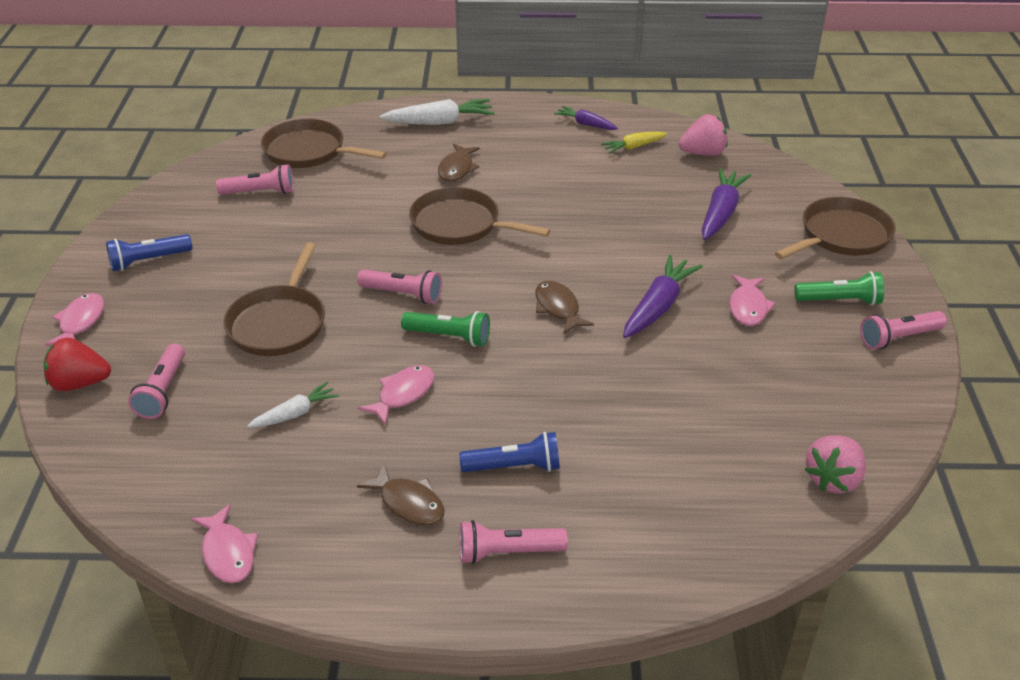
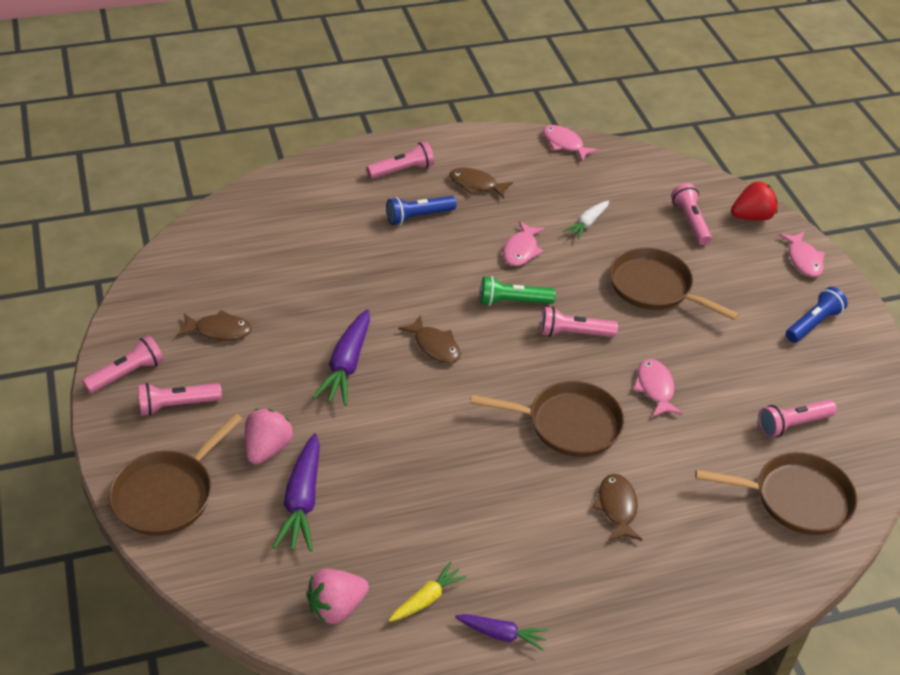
camera: 160 degrees right, 5 degrees up
(279, 323) = (654, 288): brown pan -> brown pan turned 45 degrees counterclockwise
(439, 122) = (686, 591): white carrot -> none
(748, 307) = (264, 380): pink fish -> pink fish (655, 388)
(797, 365) = (219, 330): none -> brown fish
(833, 479) = (196, 246): pink strawberry -> pink strawberry (267, 449)
(840, 301) = (177, 405): green flashlight -> pink flashlight

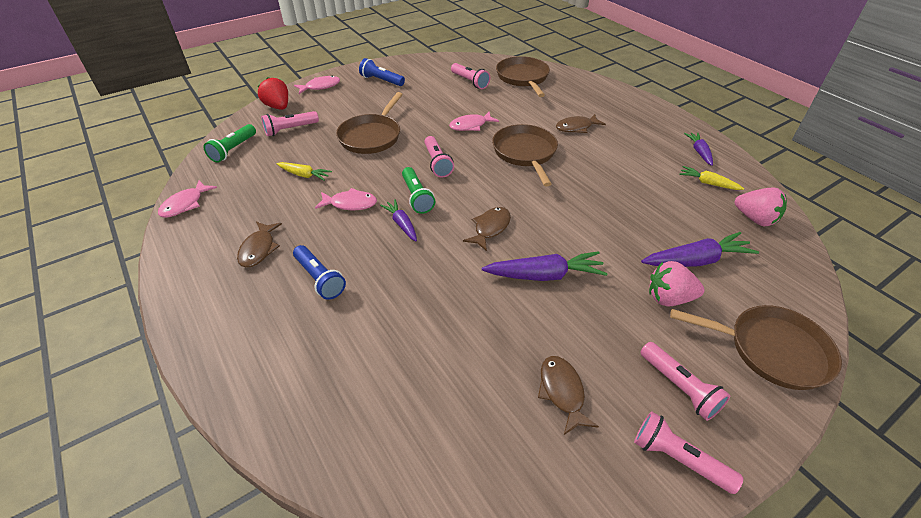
camera: 105 degrees left, 0 degrees up
(402, 170) = (239, 311): pink flashlight -> none
(471, 281) = (402, 224): none -> purple carrot
(587, 223) = (304, 175): white carrot -> yellow carrot
(657, 177) = (233, 150): none -> green flashlight

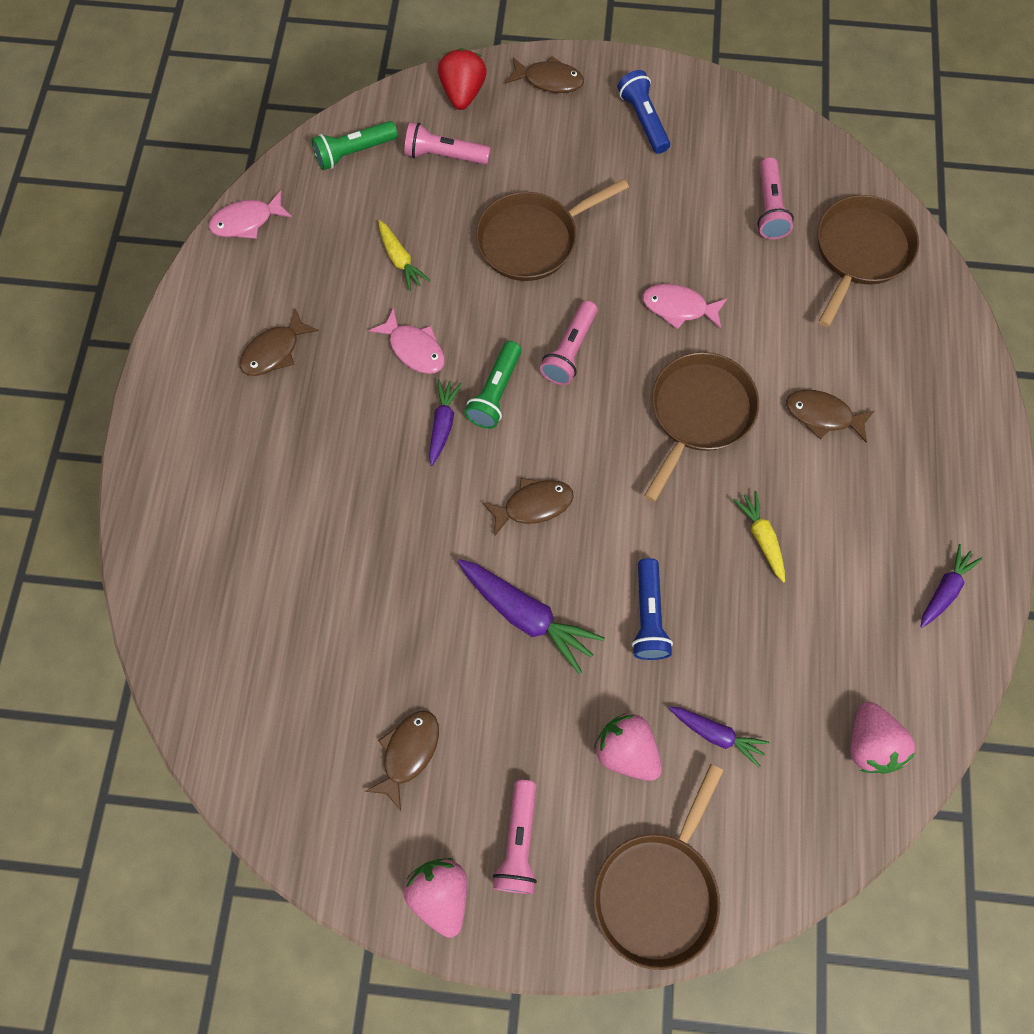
camera: 40 degrees right, 25 degrees up
(319, 279) = (303, 440): blue flashlight -> blue flashlight (648, 616)
(320, 87) = (549, 80): pink fish -> brown fish
(678, 458) = (440, 894): pink flashlight -> pink strawberry
(696, 260) = (716, 734): purple carrot -> purple carrot, size x0.60
(708, 183) = (883, 647): yellow carrot -> yellow carrot (761, 538)
(771, 350) = (658, 890): brown pan -> brown pan turned 60 degrees clockwise

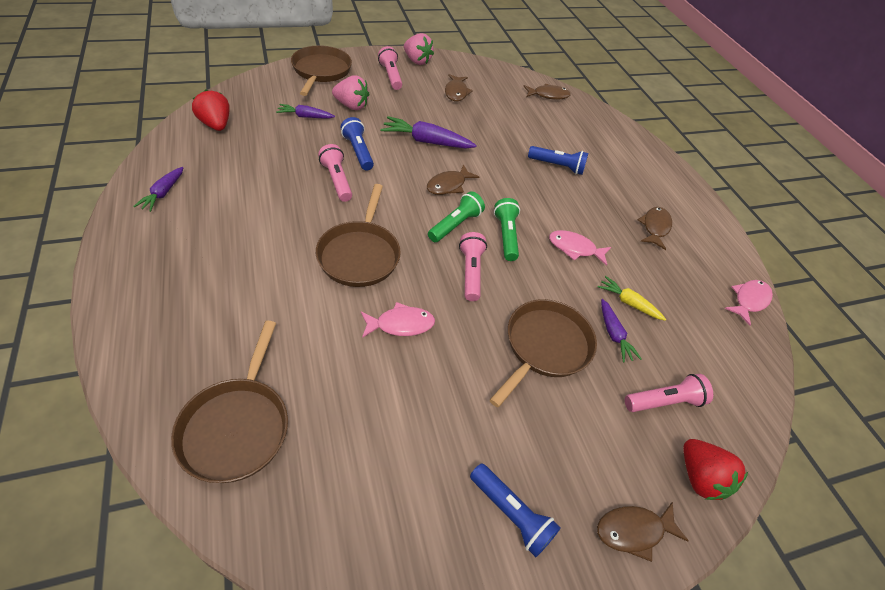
camera: 150 degrees right, 20 degrees down
(336, 503) = (557, 166): none -> blue flashlight
(354, 152) = (733, 379): green flashlight -> green flashlight (455, 225)
(443, 424) = (527, 212): purple carrot -> purple carrot (613, 334)
(761, 538) = (296, 196): yellow carrot -> none
(769, 208) = (343, 447): pink flashlight -> pink flashlight (337, 180)
(822, 415) = (262, 274): brown fish -> brown fish (548, 95)
(870, 743) = (216, 125): pink strawberry -> red strawberry

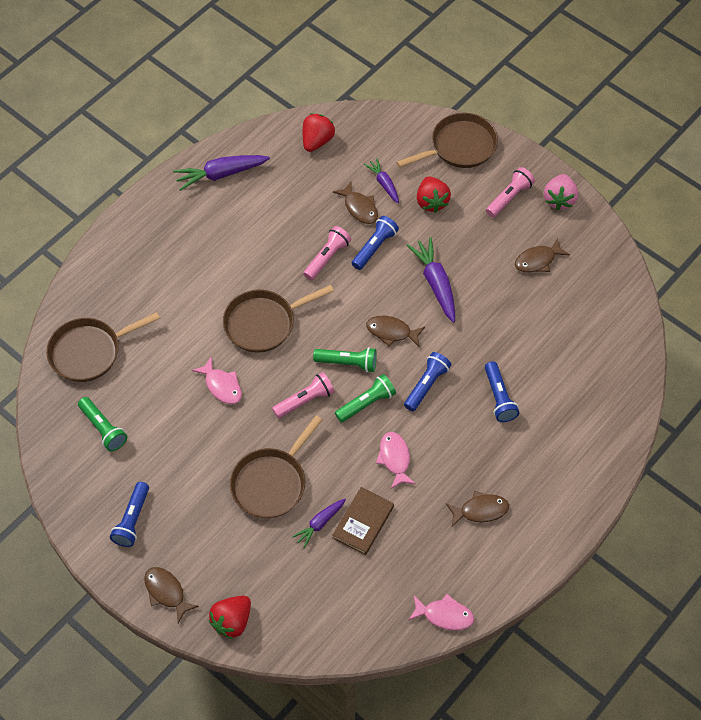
camera: 65 degrees right, 10 degrees up
(163, 193) = (221, 174): purple carrot -> purple carrot, size x1.66
(351, 106) = (431, 202): pink strawberry -> red strawberry
(358, 474) = (103, 429): none -> green flashlight
(516, 194) = (426, 385): none -> blue flashlight
(545, 347) = (271, 482): brown pan -> brown pan turned 120 degrees clockwise
(548, 95) = (618, 336): brown fish -> brown fish (359, 208)
(628, 303) = (363, 522): yellow carrot -> brown book
(664, 401) = (281, 580): pink flashlight -> none

